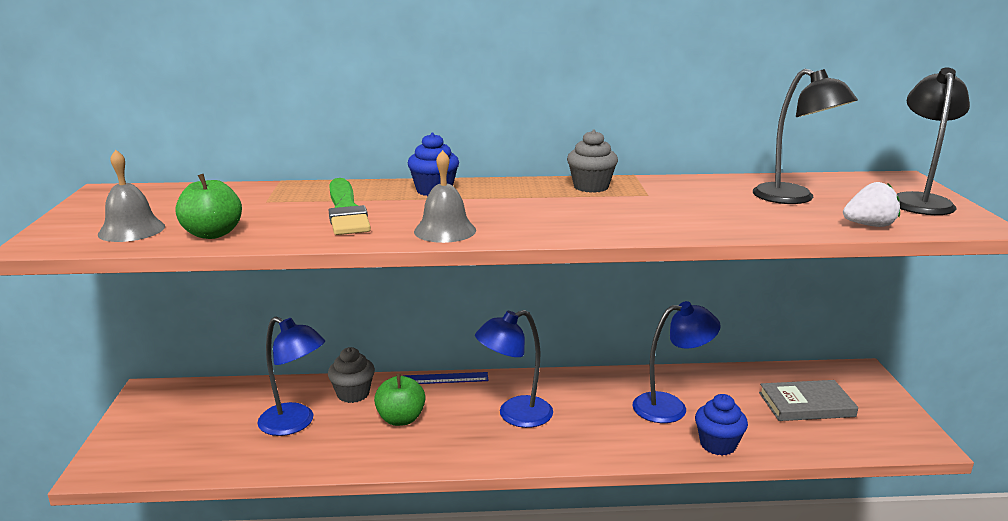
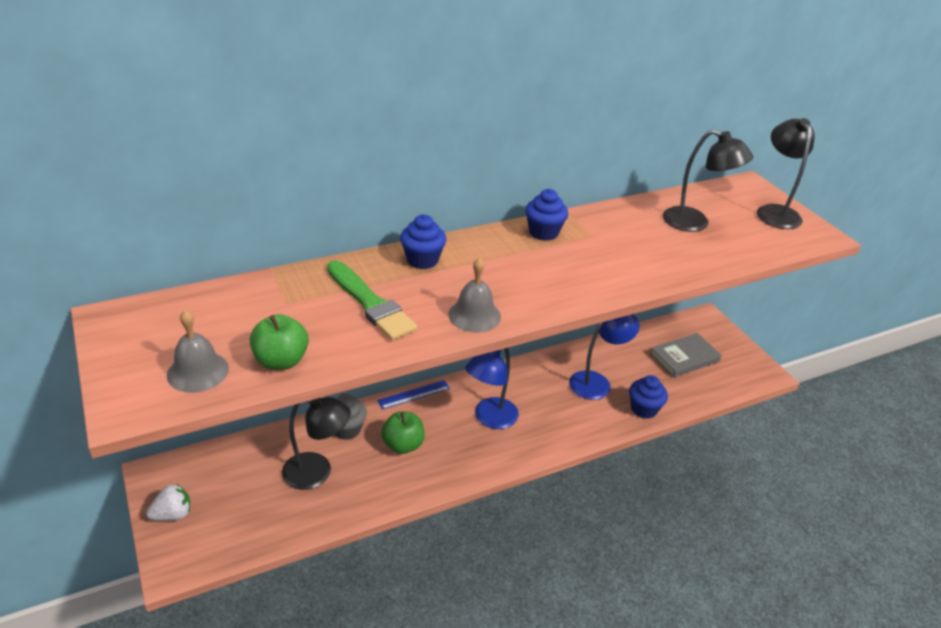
camera: 25 degrees left, 15 degrees up
(295, 423) = (317, 472): blue lamp -> black lamp
(591, 187) = (543, 232): grey cupcake -> blue cupcake
(869, 225) = (759, 249): white strawberry -> white strawberry (173, 514)

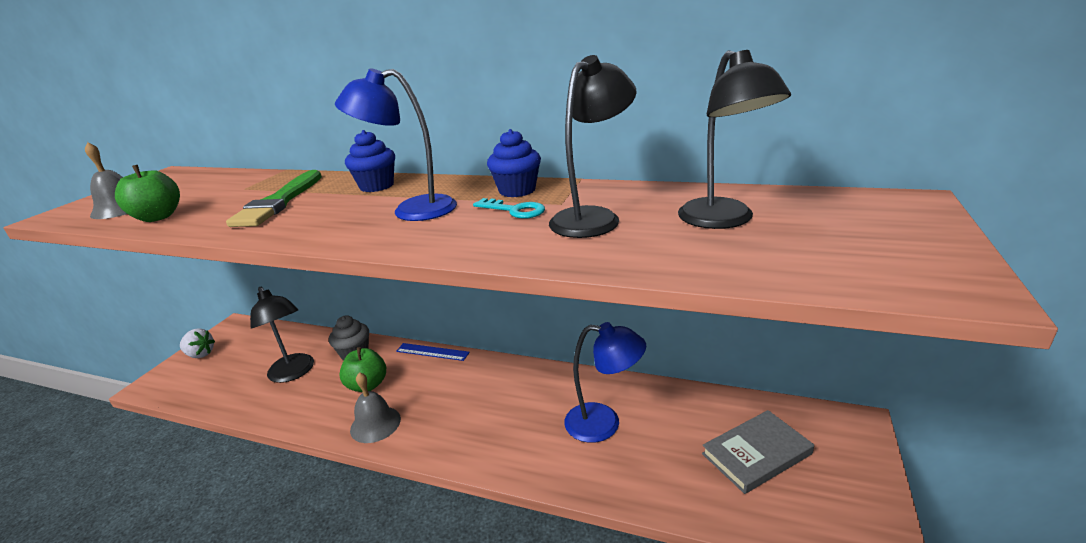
camera: 50 degrees right, 10 degrees down
(474, 315) = (316, 230): grey bell -> grey bell (375, 424)
(490, 418) = (457, 401): blue lamp -> blue lamp (411, 210)
(576, 251) = (514, 210): none -> turquoise key
(643, 409) = (619, 482): blue cupcake -> none
(684, 357) = (756, 454): grey book -> grey book turned 45 degrees counterclockwise
(775, 212) = (903, 238): black lamp -> black lamp (593, 217)

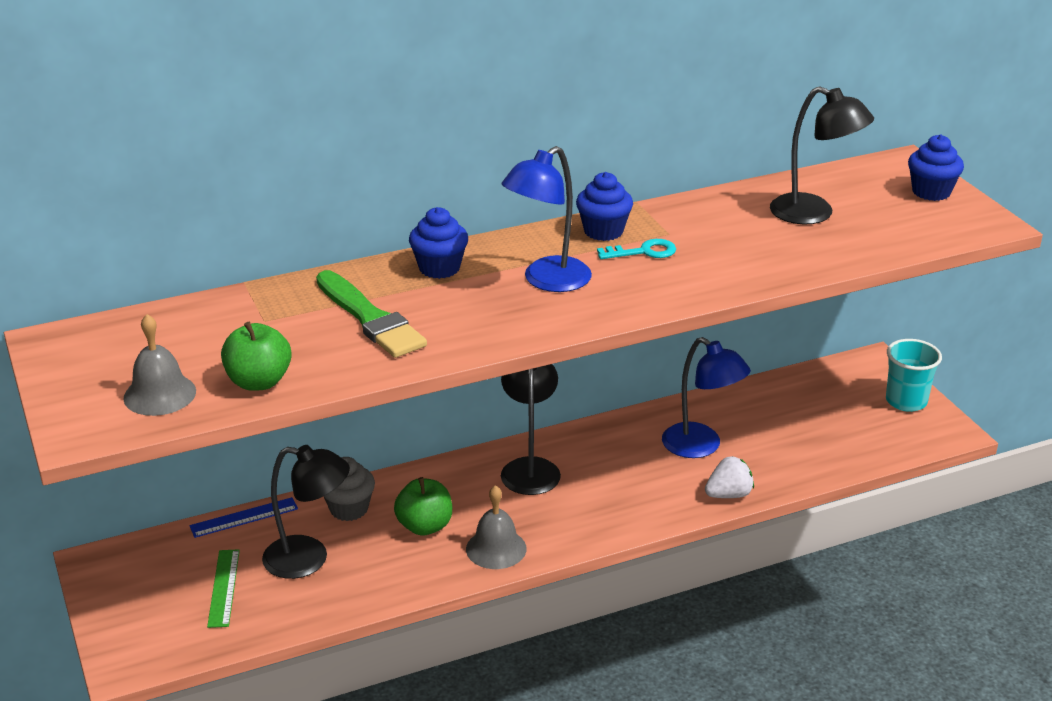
camera: 45 degrees left, 5 degrees up
(200, 354) = (122, 607): white strawberry -> white strawberry (728, 495)
(242, 367) = (224, 588): none -> green ruler
(432, 352) = (442, 466): blue ruler -> blue ruler (244, 517)
(593, 217) = (720, 239): black lamp -> black lamp (530, 468)
(604, 423) = (701, 447): blue lamp -> blue lamp turned 75 degrees clockwise
(756, 454) = (832, 414): grey book -> none
(854, 481) = (906, 401): none -> turquoise cup
(910, 234) = (931, 192): none -> blue cupcake

